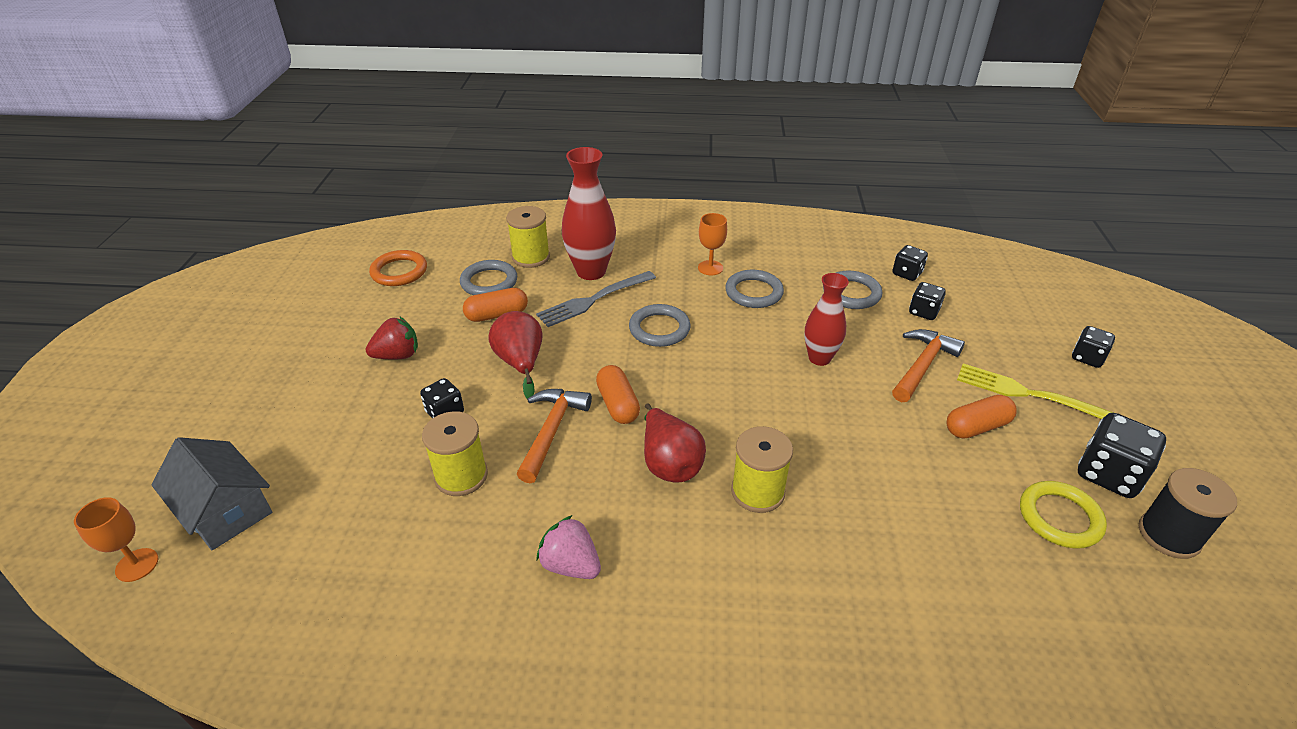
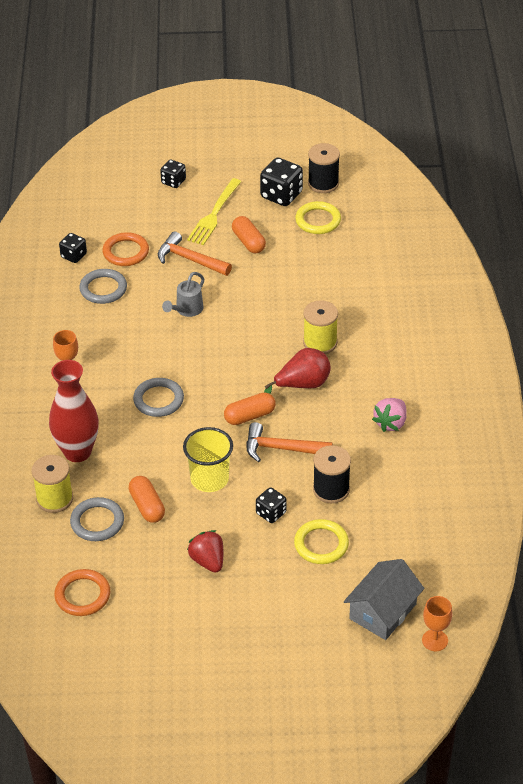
camera: 95 degrees left, 5 degrees up
(371, 456) = (321, 544): none -> yellow ring
(461, 476) = (331, 489): yellow spool -> black spool
(520, 363) = (209, 479): red pear -> yellow cup
(594, 300) = (121, 445): grey fork -> none
(754, 292) = (105, 345): grey ring -> none
(819, 358) = (186, 310): red vase -> grey watering can
(923, 312) = (126, 252): black dice -> orange ring

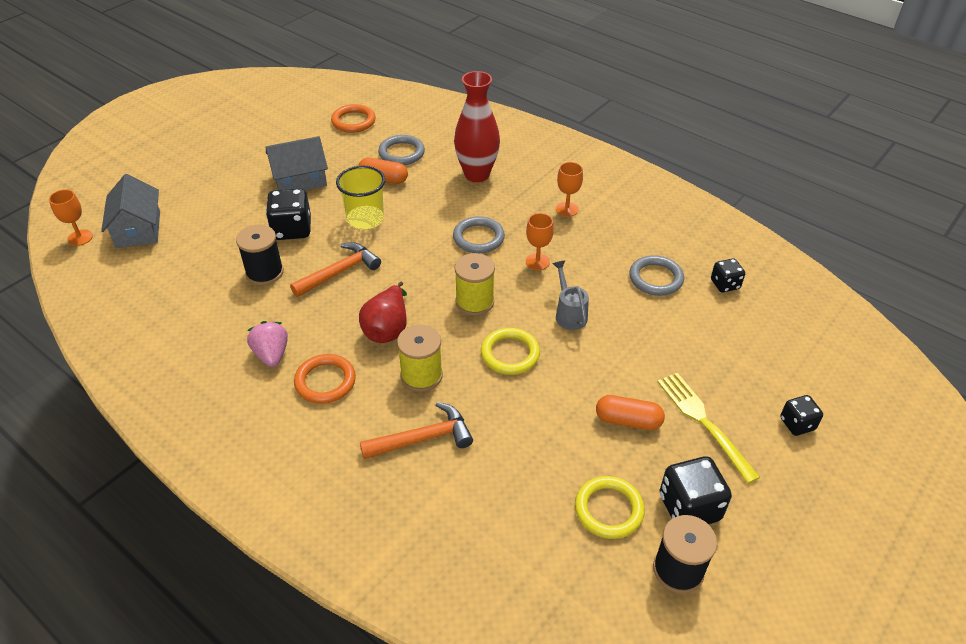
camera: 130 degrees right, 0 degrees up
(54, 499) = (447, 146): yellow spool -> yellow spool (474, 302)
(126, 252) = (698, 320): orange ring -> orange ring (325, 381)
(150, 354) = (537, 262): none -> orange goblet
(190, 259) = (643, 358): orange hammer -> orange hammer (423, 438)
(208, 561) = (300, 180): red strawberry -> grey house
(249, 416) = (396, 276): orange capsule -> none
(271, 513) = (292, 229): black dice -> black dice, size x1.67
(321, 544) = (230, 236): yellow ring -> yellow ring (510, 354)

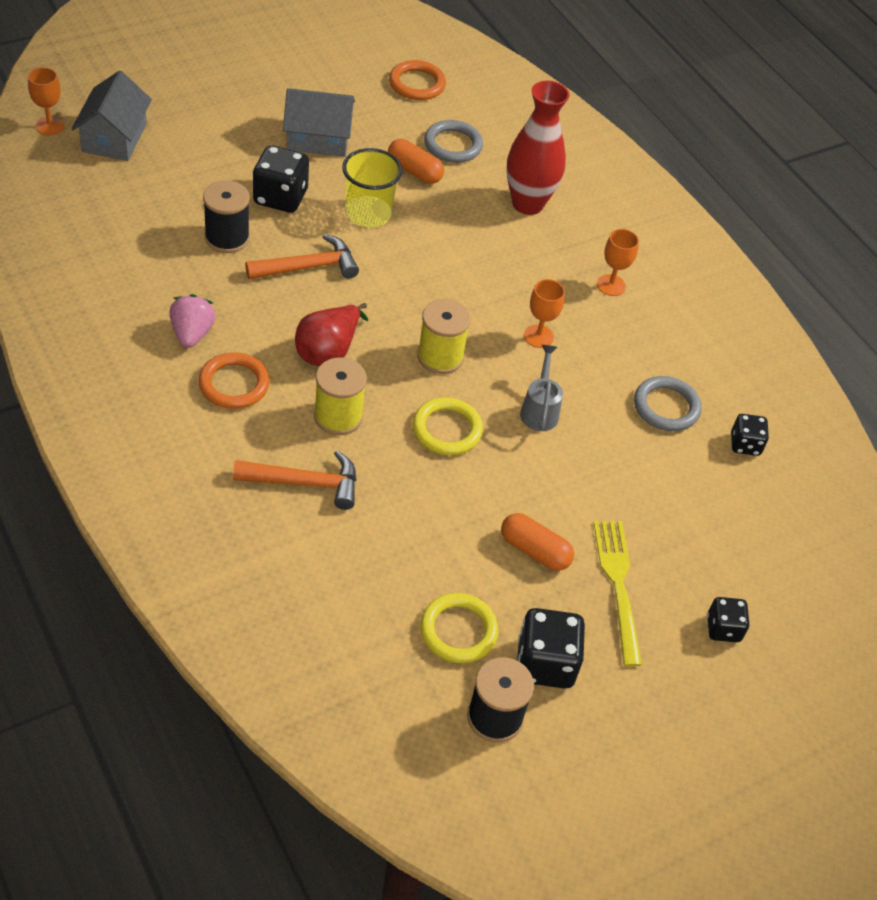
camera: 15 degrees right, 5 degrees up
(478, 238) = (486, 283): grey ring -> none

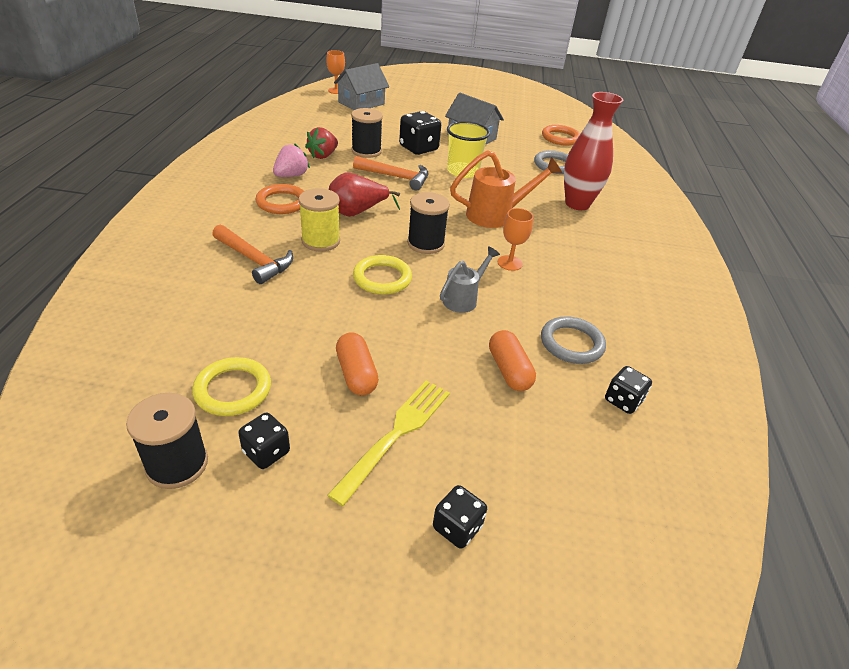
camera: 40 degrees right, 10 degrees down
(187, 276) = (323, 155): none -> red strawberry
(414, 171) = (515, 166): orange capsule -> orange capsule (509, 370)
(440, 357) = (426, 243): yellow spool -> black spool
(467, 270) = (496, 215): none -> orange watering can
(545, 663) = (266, 452): black dice -> black dice, size x0.60
(611, 285) = (598, 261): orange goblet -> none

